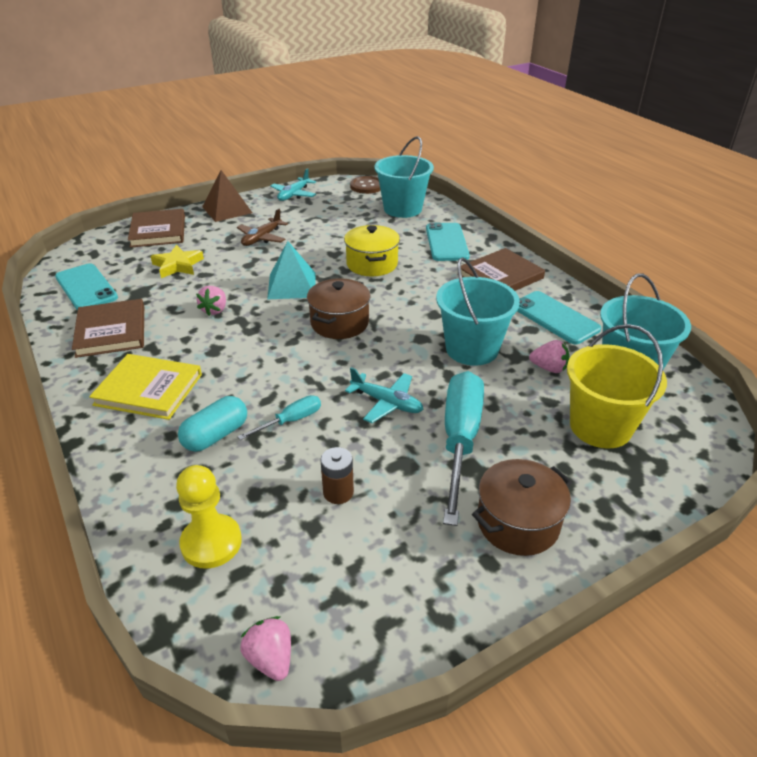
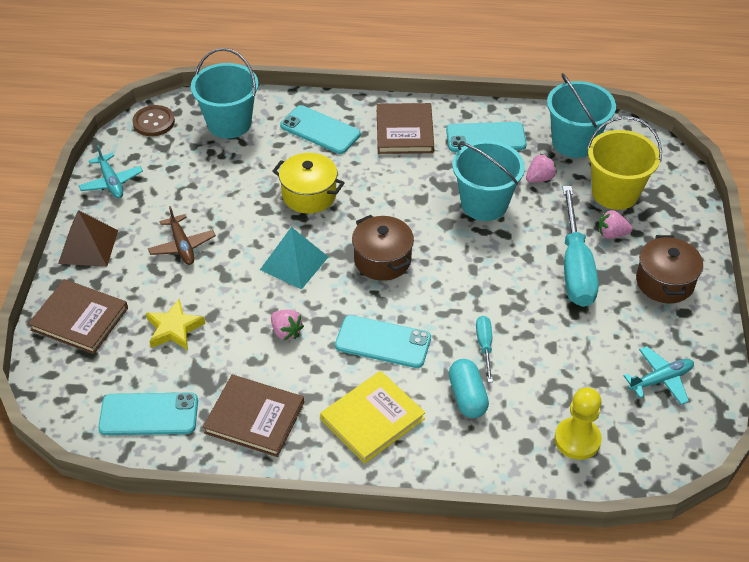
camera: 55 degrees left, 10 degrees up
(244, 360) = (383, 342): none -> turquoise phone
(270, 658) = (687, 445): pink strawberry -> pink strawberry (611, 234)
(338, 492) = (578, 354): brown battery -> none
(387, 403) = (507, 283): turquoise plane -> turquoise plane (660, 380)
(460, 440) = (575, 267): turquoise screwdriver -> turquoise screwdriver turned 135 degrees counterclockwise

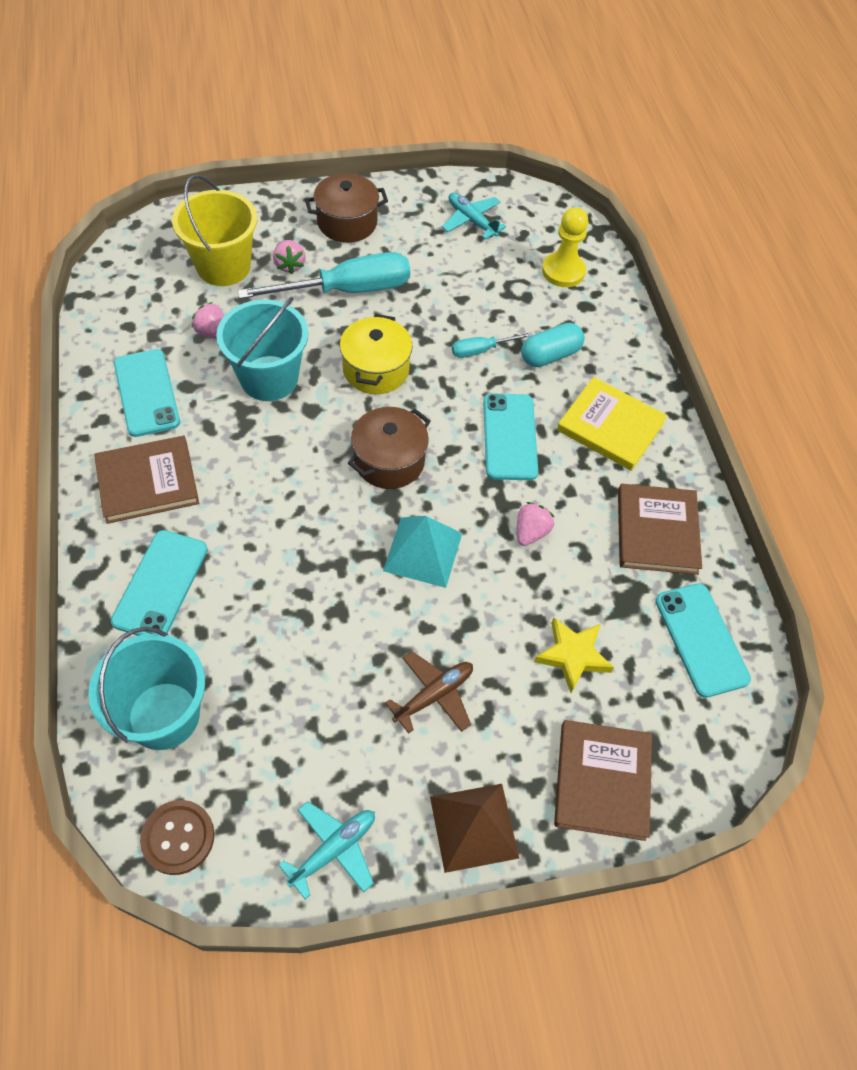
camera: 110 degrees left, 10 degrees up
(309, 195) = (297, 565): yellow pot -> yellow pot (376, 369)
(574, 142) = (141, 307): turquoise bucket -> none

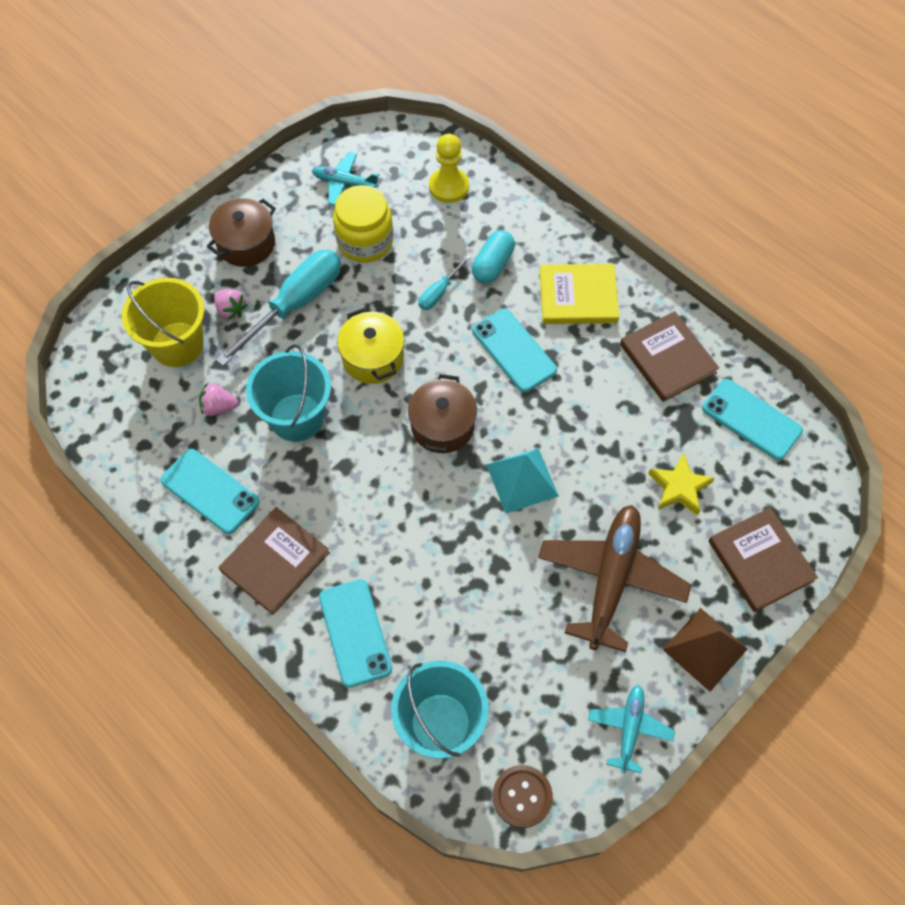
camera: 30 degrees left, 5 degrees up
(434, 695) = (611, 578): brown plane -> brown plane, size x1.88
(450, 274) = (365, 241): none -> yellow jar
(531, 532) = (584, 415): pink strawberry -> none

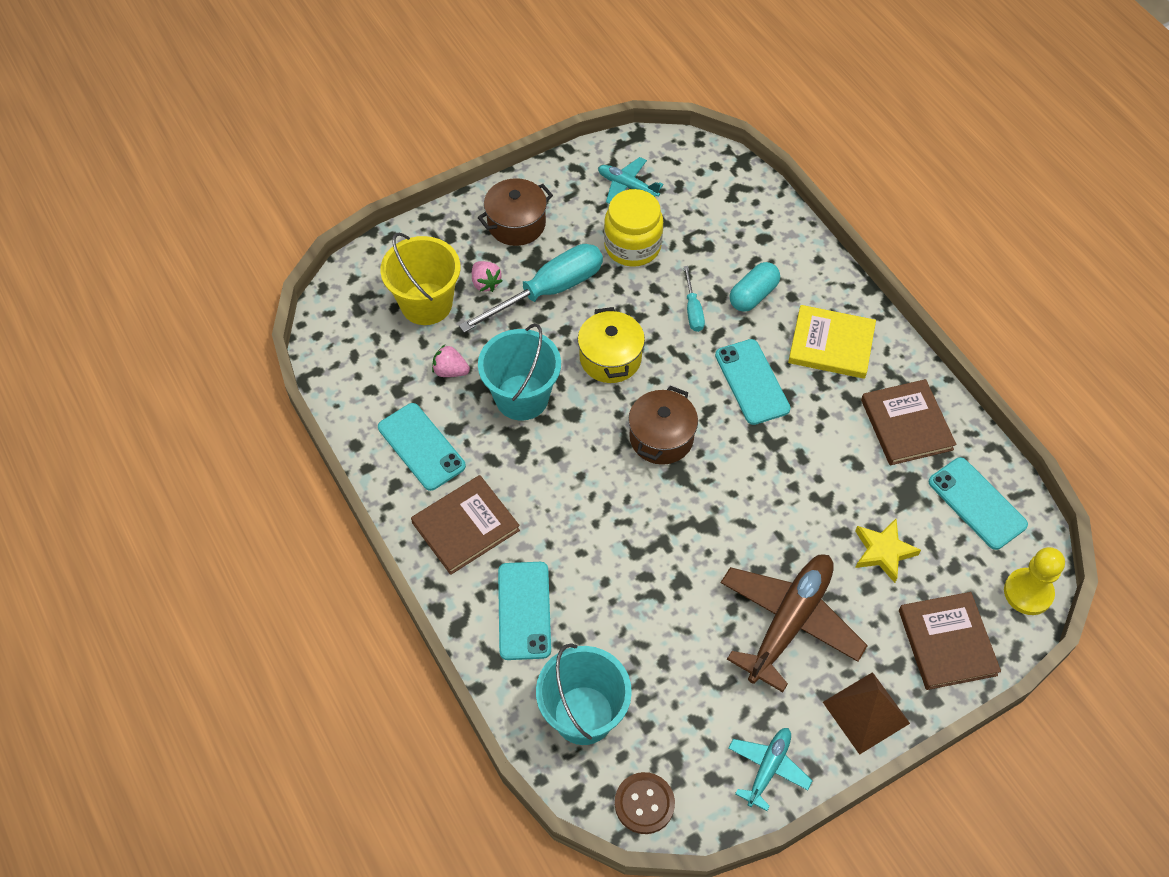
camera: 15 degrees right, 5 degrees down
(439, 292) = (693, 310): turquoise screwdriver -> turquoise screwdriver turned 60 degrees counterclockwise
(449, 186) = (730, 211): yellow pawn -> yellow pawn (1028, 592)
(522, 480) = (726, 507): turquoise pyramid -> none

